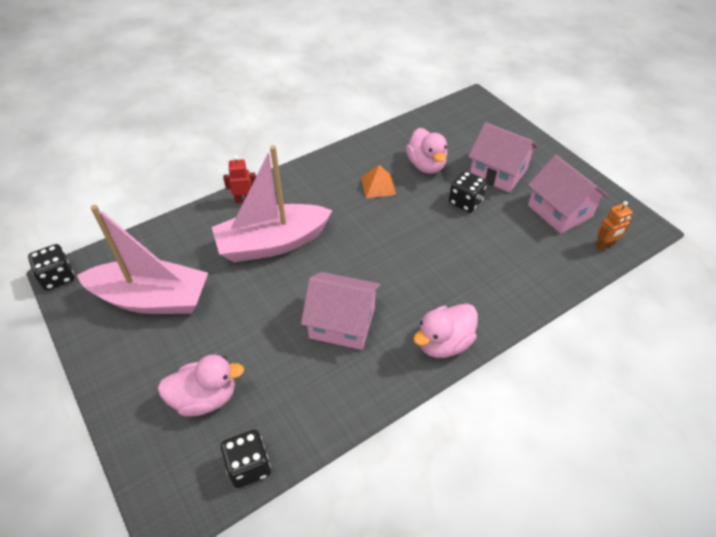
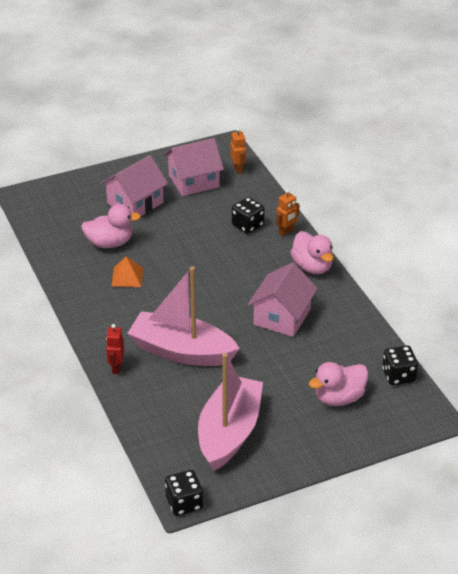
camera: 80 degrees left, 10 degrees down
(205, 398) = (339, 398): pink duck -> pink duck turned 120 degrees counterclockwise
(272, 243) = (182, 351): pink boat -> pink boat turned 120 degrees clockwise
(465, 202) = (166, 229): black dice -> black dice (247, 225)
(503, 308) = (286, 232): none -> orange robot

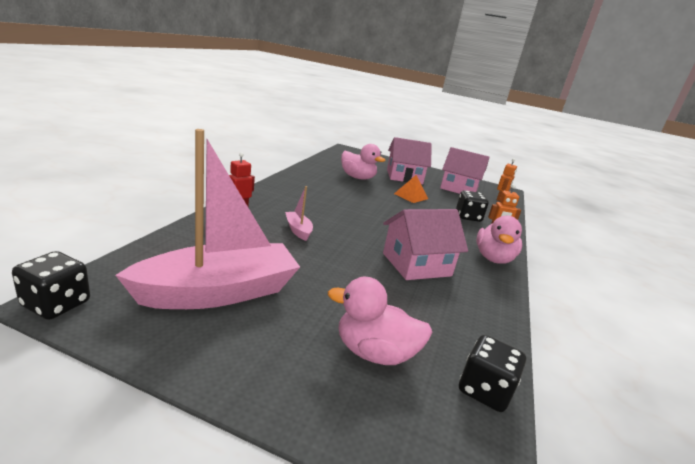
camera: 40 degrees right, 15 degrees down
(127, 277) = (339, 190): orange pyramid -> orange pyramid (411, 196)
(182, 351) = (298, 230): pink boat -> pink boat, size x0.41

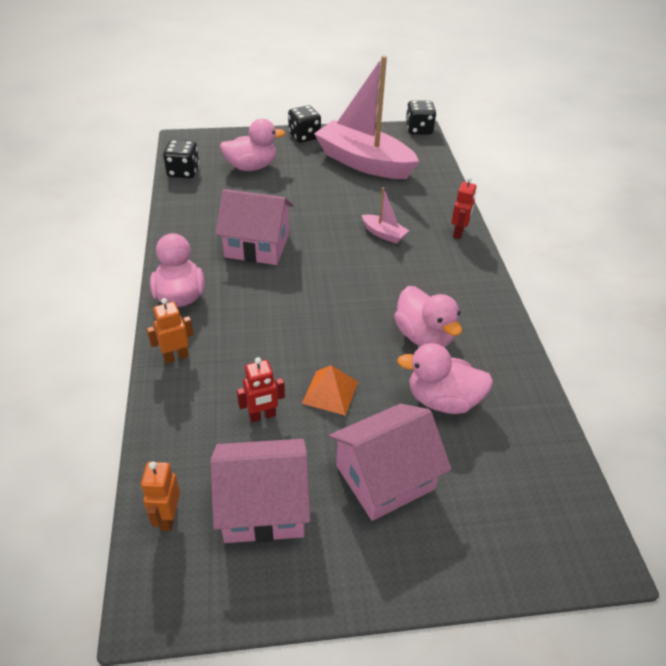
camera: 155 degrees right, 20 degrees up
(218, 292) = (364, 162): pink boat -> pink boat turned 90 degrees clockwise
(340, 190) = (424, 336): none -> pink duck
(416, 264) = (257, 245): pink house -> pink house turned 60 degrees clockwise
(450, 203) = (262, 416): none -> red robot
(468, 217) = (223, 382): black dice -> black dice (304, 136)

